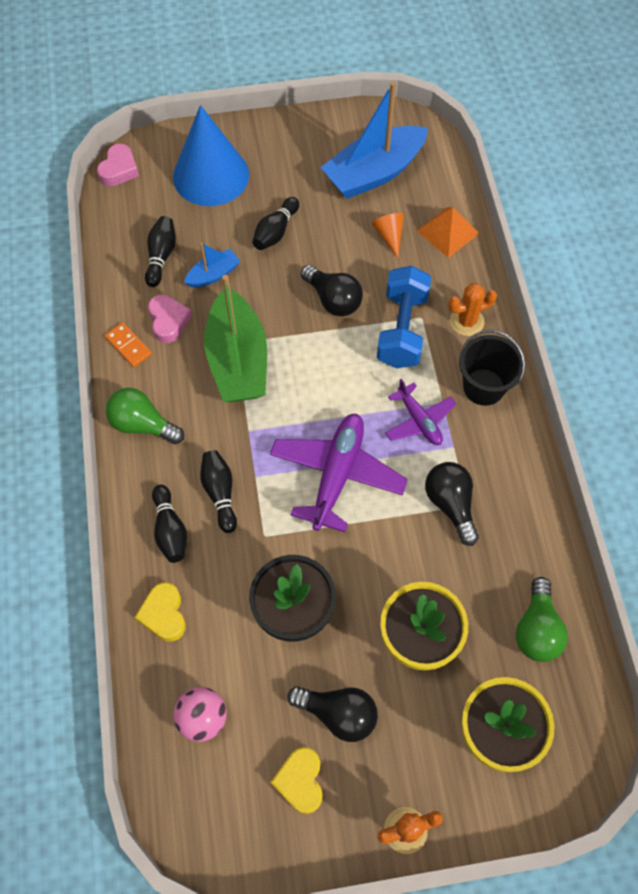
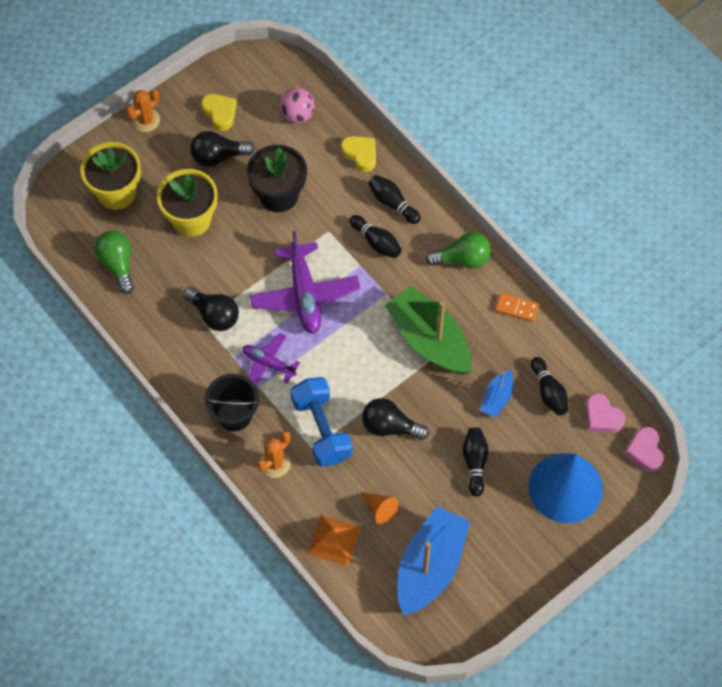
camera: 150 degrees right, 0 degrees up
(168, 321) = (502, 342): pink heart -> pink heart (602, 417)

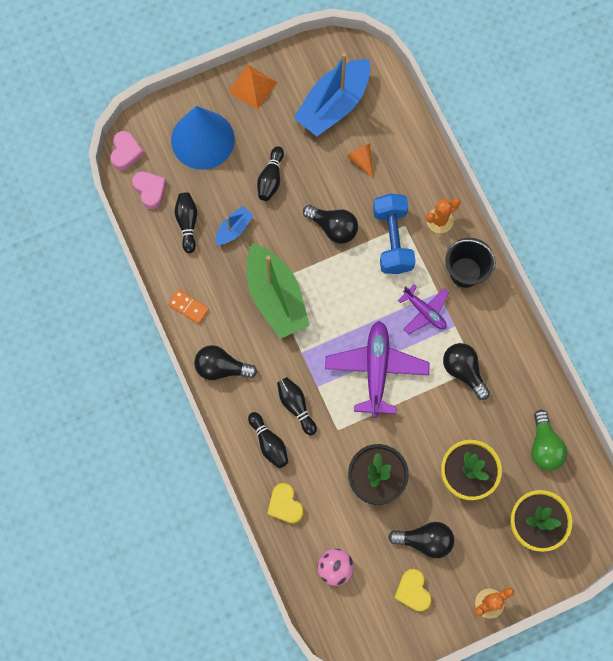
camera: 165 degrees left, 10 degrees up
(334, 540) = (406, 145): orange pyramid -> orange pyramid (252, 87)
(462, 259) = (221, 368): green light bulb -> black light bulb

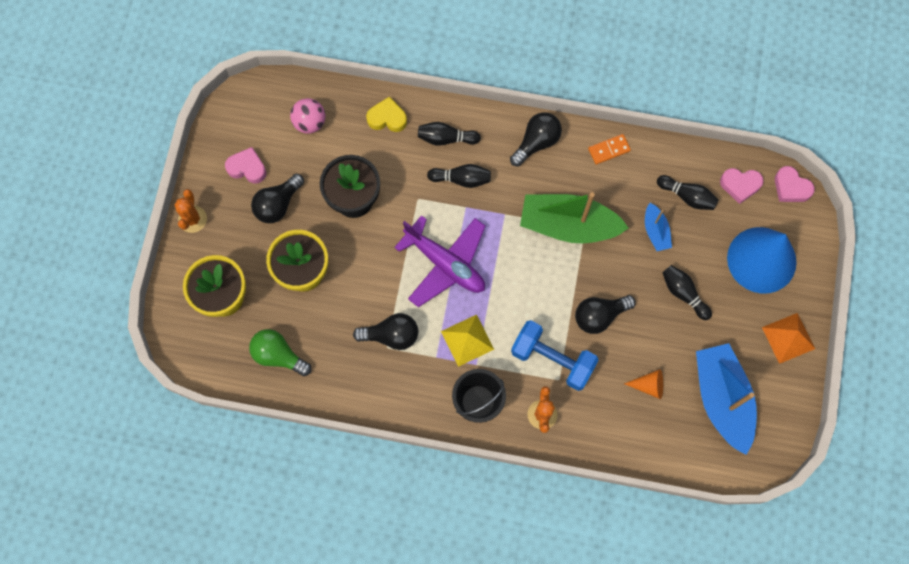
camera: 125 degrees right, 0 degrees up
(412, 591) = (247, 168): yellow heart -> pink heart
(424, 312) = (467, 340): purple plane -> yellow pyramid

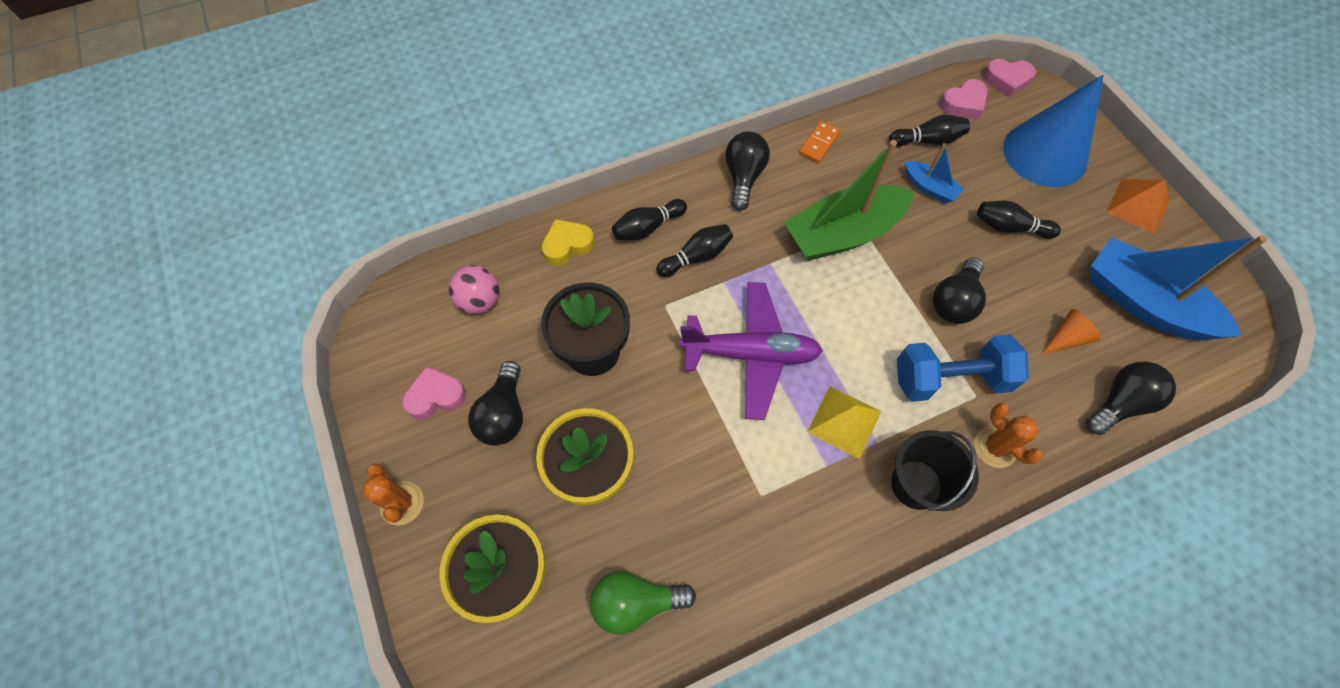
camera: 35 degrees left, 10 degrees down
(391, 335) = (755, 476): black light bulb -> black light bulb (1119, 403)

